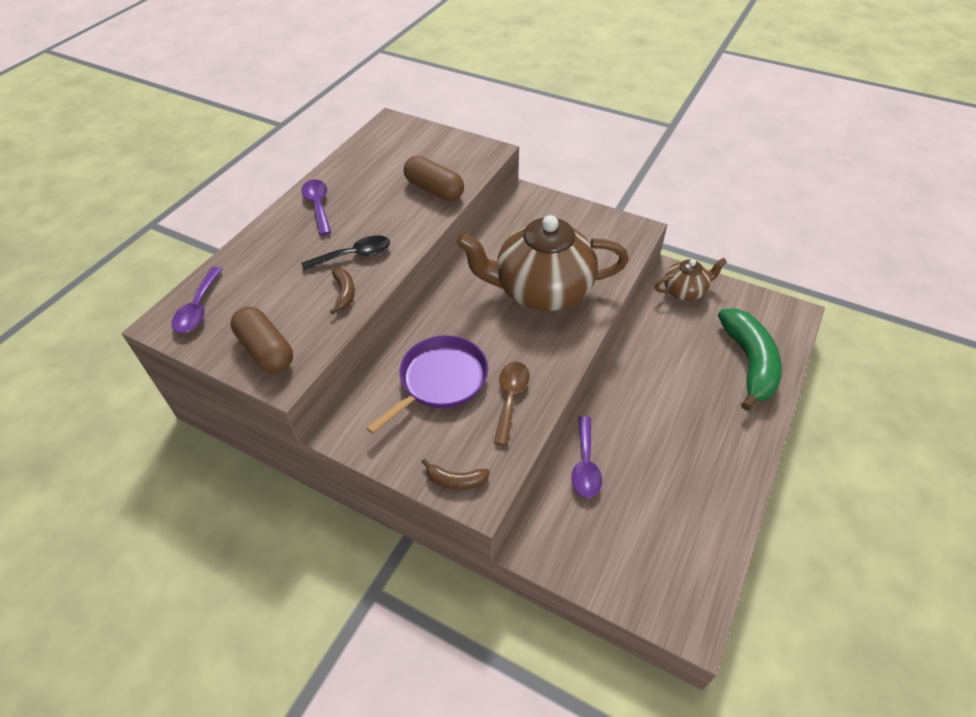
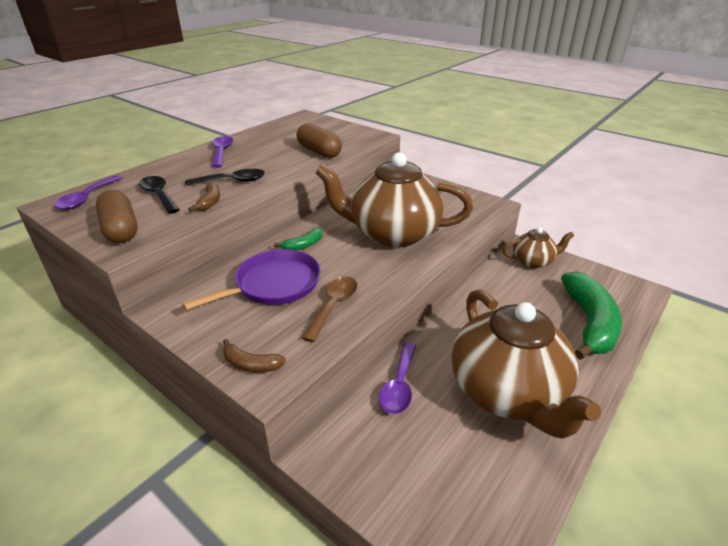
camera: 10 degrees right, 15 degrees down
(280, 290) = (159, 195): none -> black spoon
(451, 322) = (303, 245): none -> green banana
(685, 455) = (508, 393): none -> brown teapot

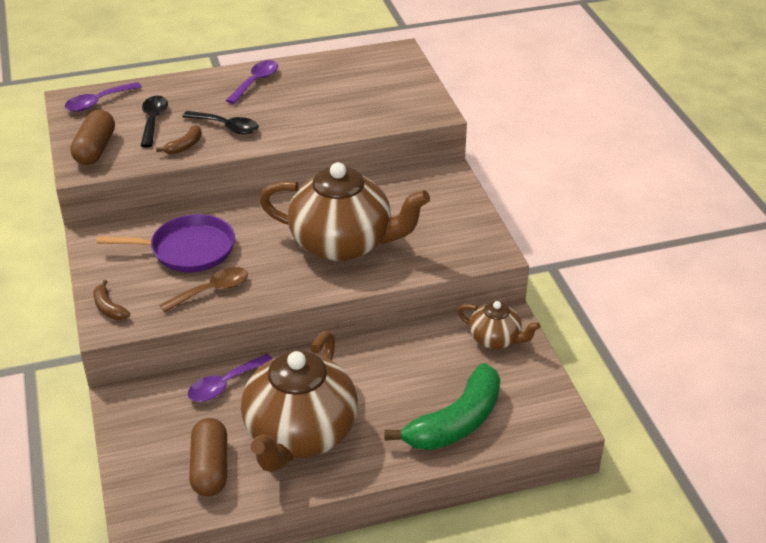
camera: 35 degrees right, 5 degrees up
(303, 245) = (251, 221): green banana -> none
(319, 151) = (348, 116): brown capsule -> brown capsule (210, 468)
(392, 234) = (343, 243): brown teapot -> brown teapot turned 150 degrees clockwise

